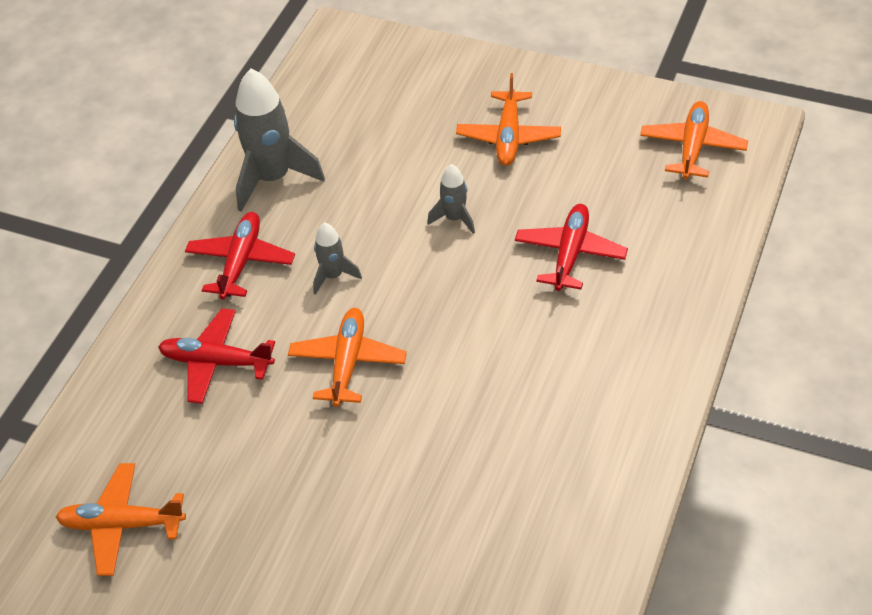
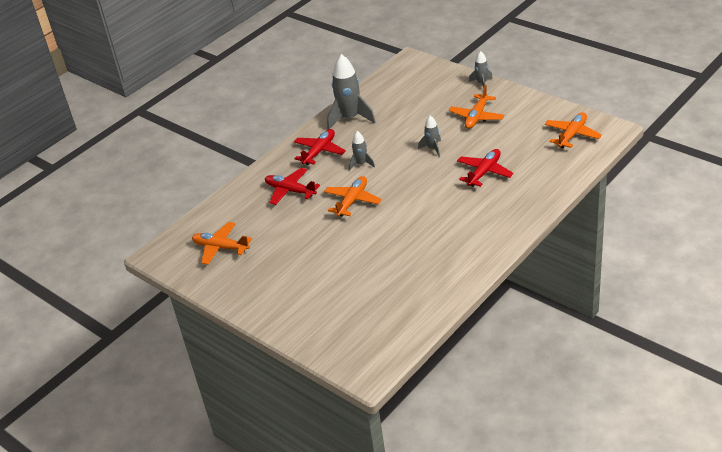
camera: 20 degrees right, 10 degrees down
(489, 65) = (481, 83): none -> grey rocket

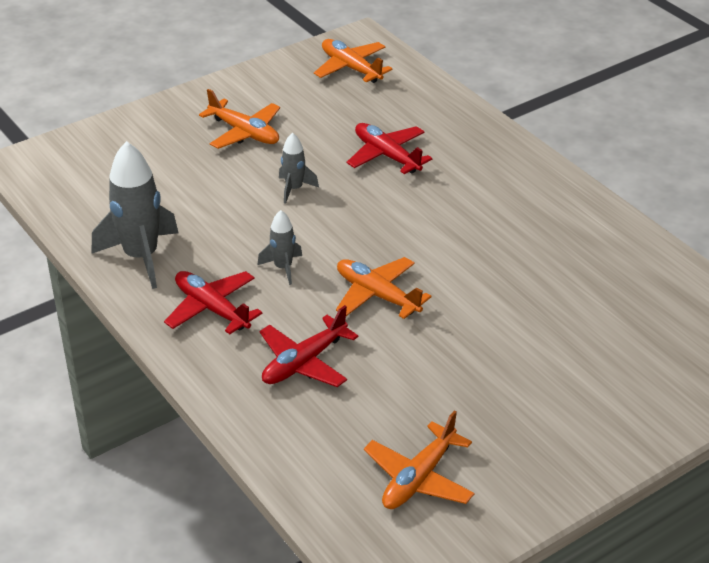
camera: 80 degrees left, 0 degrees up
(481, 83) = (160, 110): grey rocket -> none

